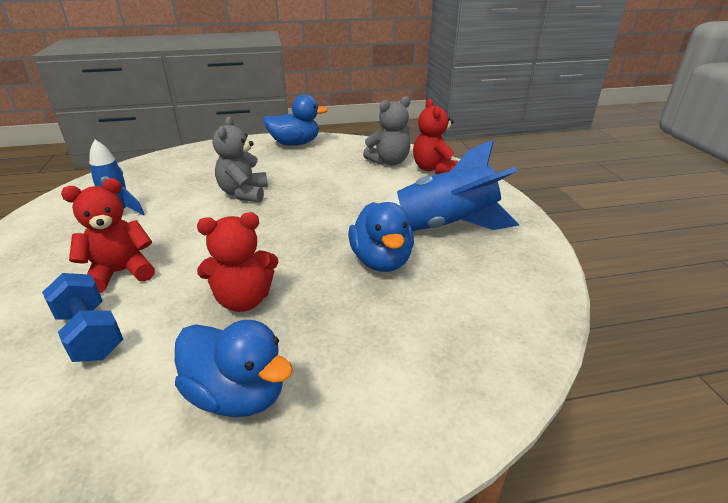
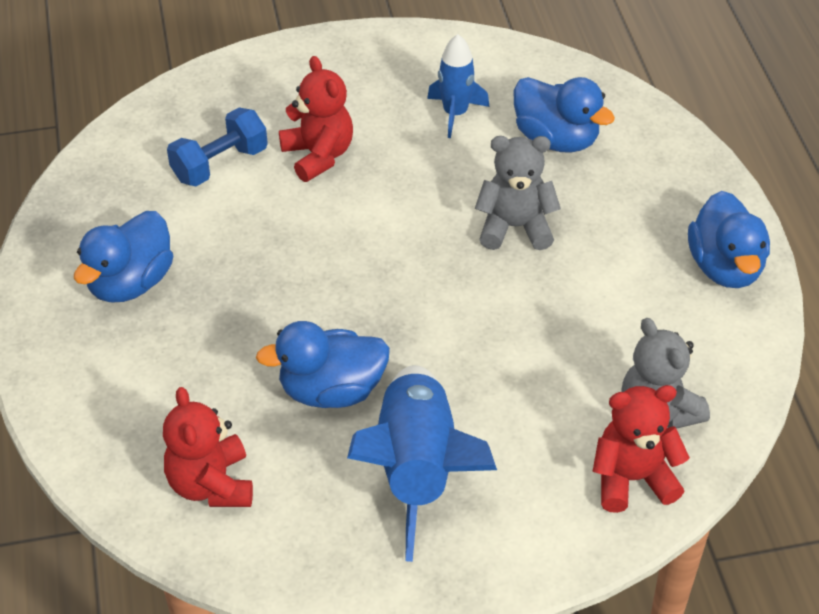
camera: 90 degrees right, 15 degrees up
(172, 179) = (556, 139): none -> blue duck
(244, 300) = (262, 266): red teddy bear -> red teddy bear (211, 484)

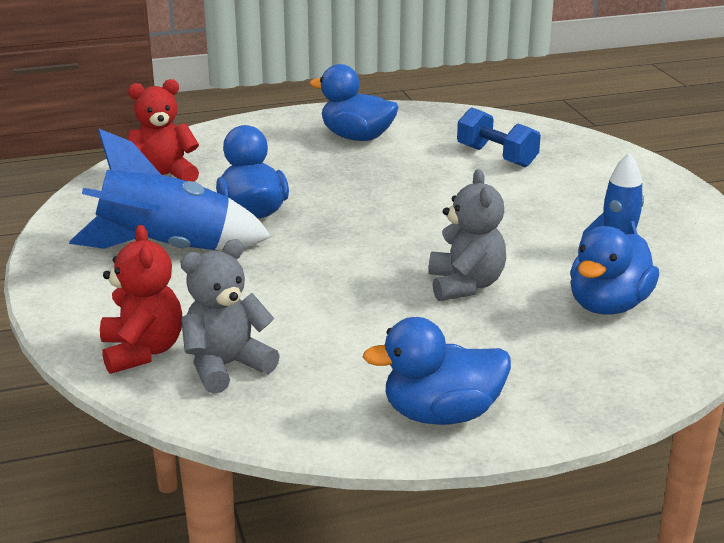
camera: 85 degrees right, 20 degrees down
(318, 155) = (525, 192): red teddy bear -> none

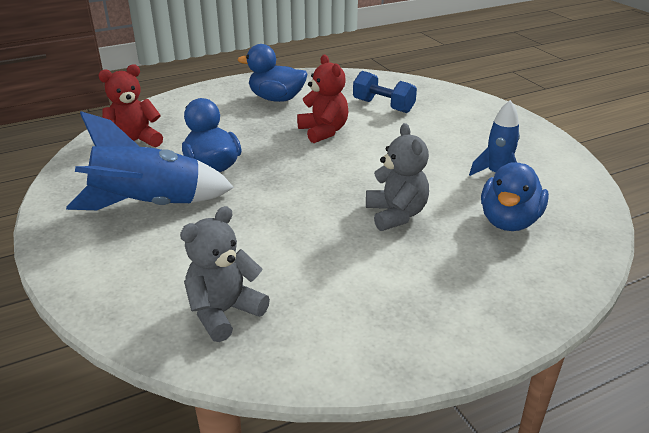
camera: 10 degrees left, 5 degrees up
(142, 351) = (147, 306): red teddy bear -> red teddy bear (323, 131)
(441, 414) = (417, 338): blue duck -> none

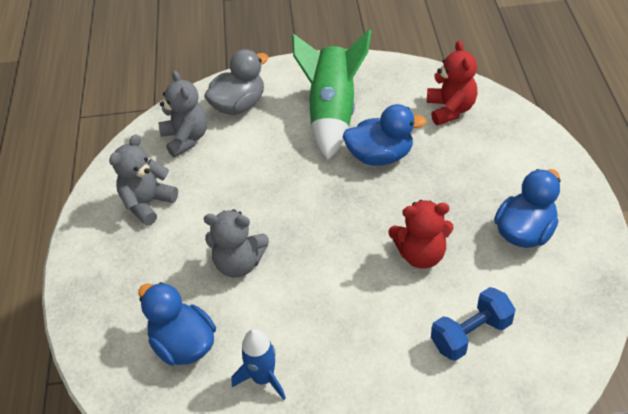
camera: 115 degrees right, 15 degrees up
(143, 282) = (239, 105): none -> grey duck
(149, 206) = (332, 113): blue rocket -> green rocket
(357, 308) = (147, 203): none -> grey teddy bear

